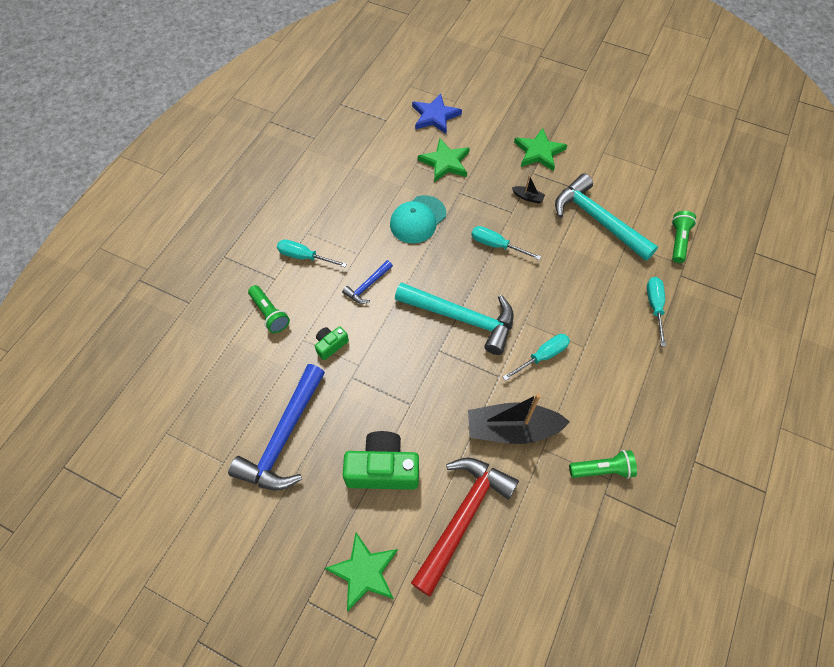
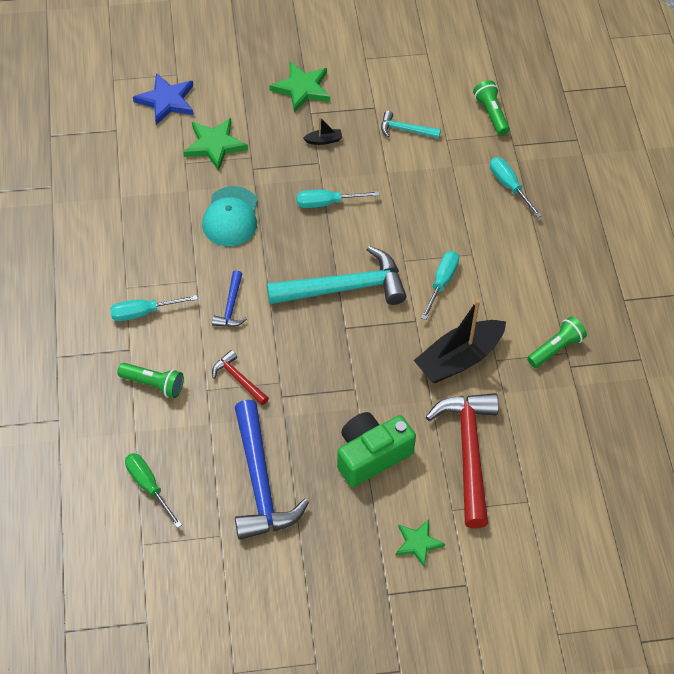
camera: 35 degrees left, 5 degrees down
(205, 390) = (148, 486): none -> green screwdriver
(331, 345) = (238, 379): green camera -> red hammer
(364, 572) = (418, 543): green star -> green star, size x0.66
(598, 220) = (405, 130): turquoise hammer -> turquoise hammer, size x0.48

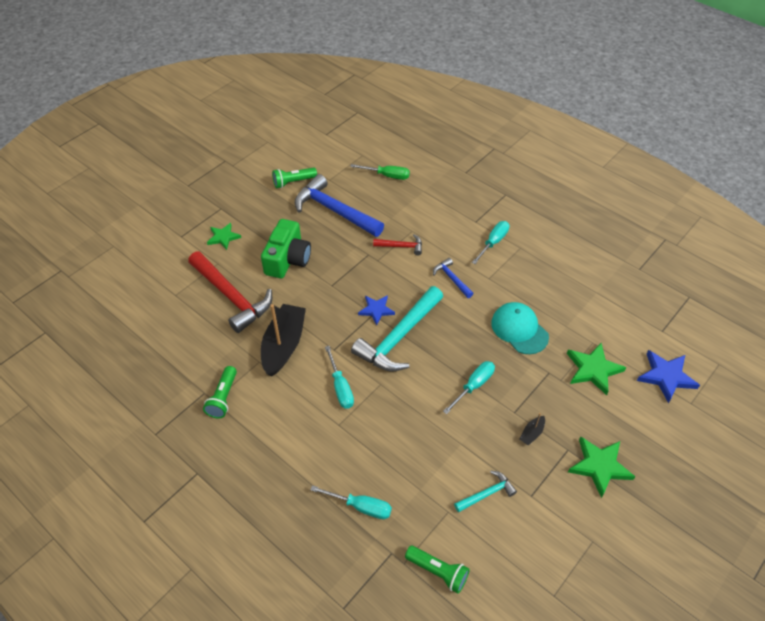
camera: 140 degrees right, 5 degrees down
(153, 384) = (441, 215): green flashlight -> green flashlight (293, 182)
(337, 329) = (376, 310): none -> blue star

